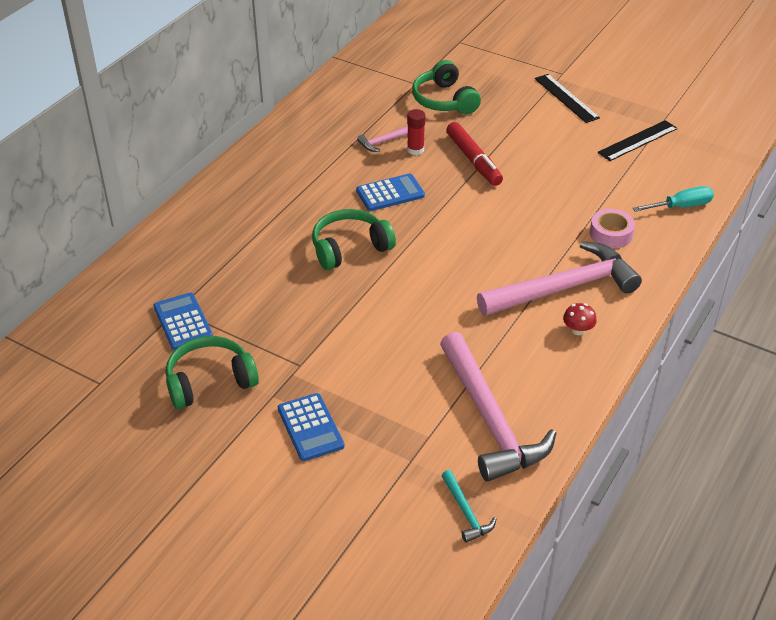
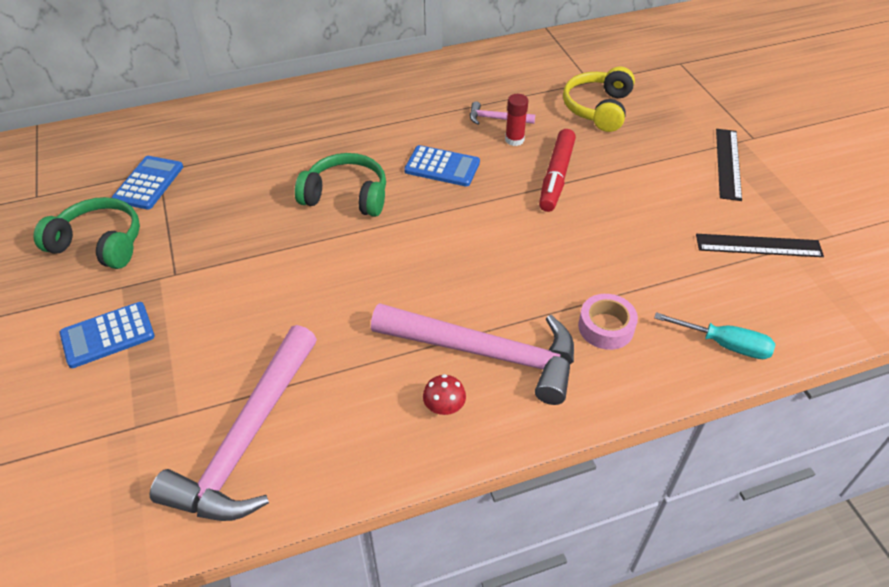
camera: 40 degrees right, 5 degrees up
(310, 427) = (108, 335): blue calculator -> blue calculator turned 45 degrees clockwise
(444, 100) = (598, 108): green headphones -> yellow headphones
(466, 512) = (105, 518): turquoise hammer -> none

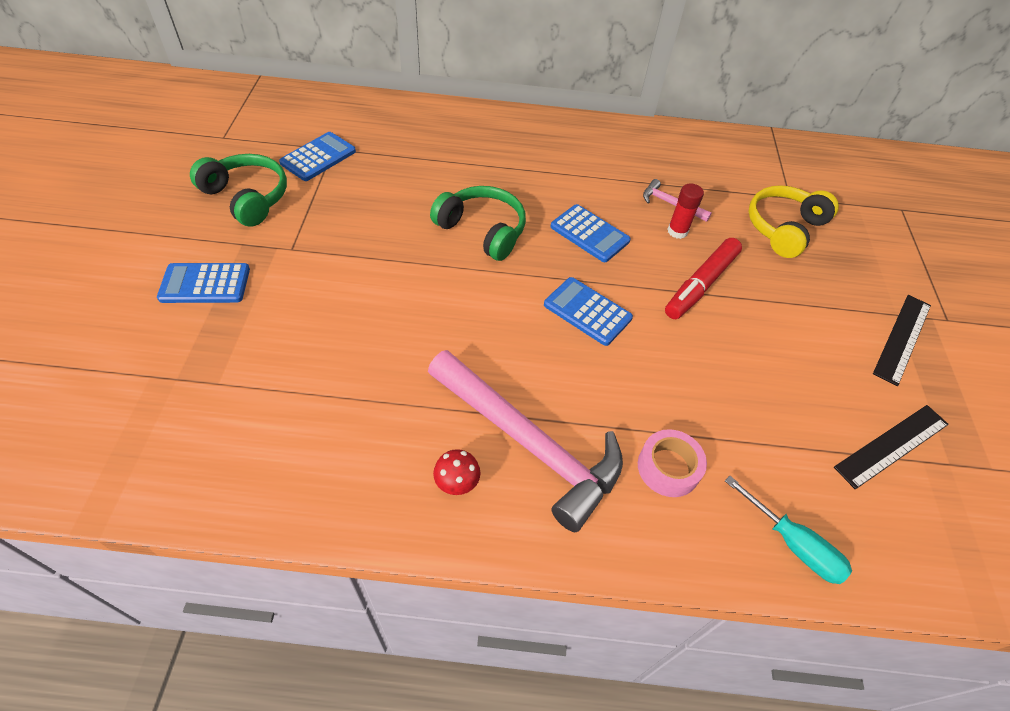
camera: 20 degrees right, 5 degrees up
(247, 439) = (261, 433): pink hammer -> none
(476, 231) = (587, 311): none -> blue calculator
(758, 246) = (892, 445): black ruler -> black ruler turned 60 degrees counterclockwise

